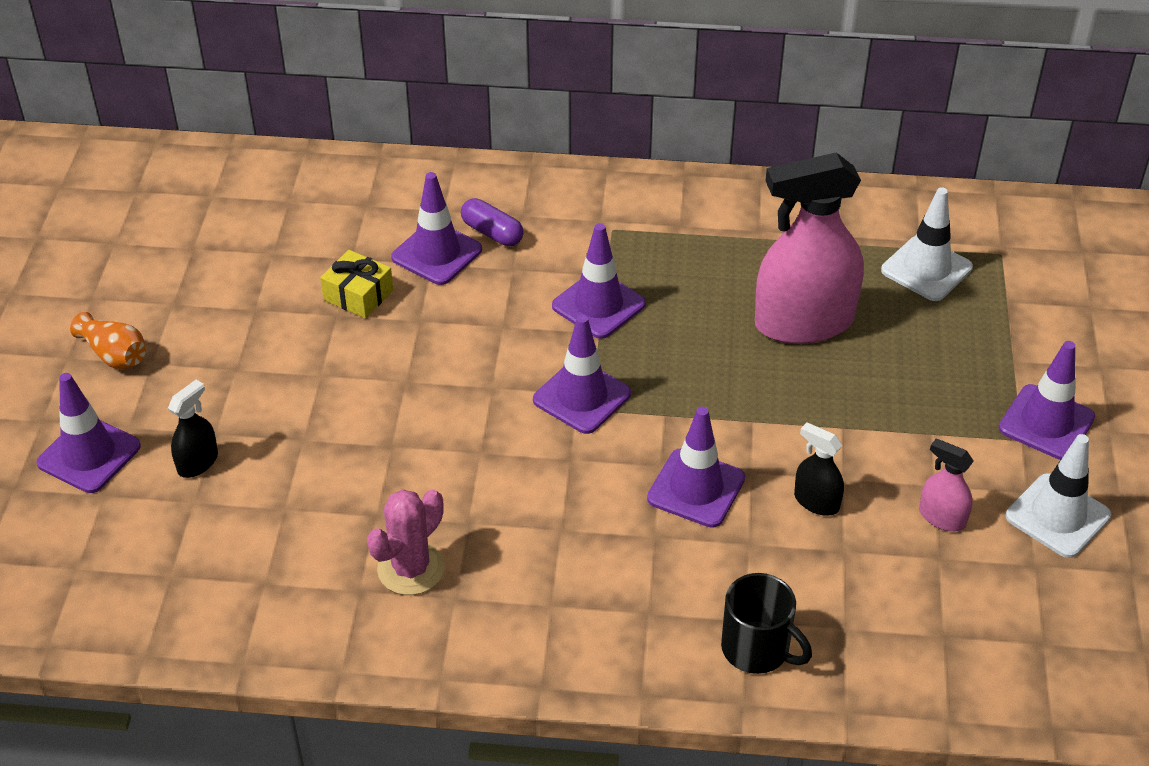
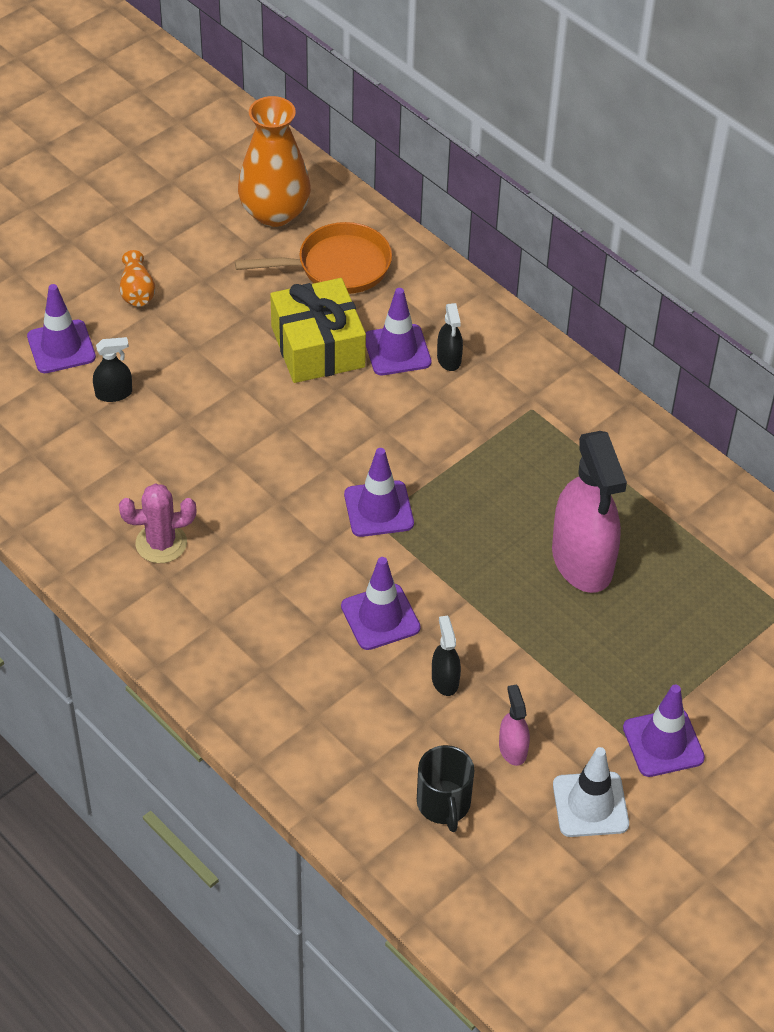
camera: 40 degrees right, 5 degrees up
(179, 206) = (274, 212): none -> orange vase
(296, 217) = (337, 266): none -> orange pan
(358, 295) = (318, 347): yellow gift -> yellow gift, size x1.89
(492, 233) = (449, 359): purple capsule -> black spray bottle
(598, 305) = (460, 455): purple traffic cone -> none
(757, 649) = (301, 738): black mug -> black mug (444, 804)
(804, 322) = (582, 560): pink spray bottle -> pink spray bottle turned 135 degrees counterclockwise
(926, 269) = (717, 583): white traffic cone -> none

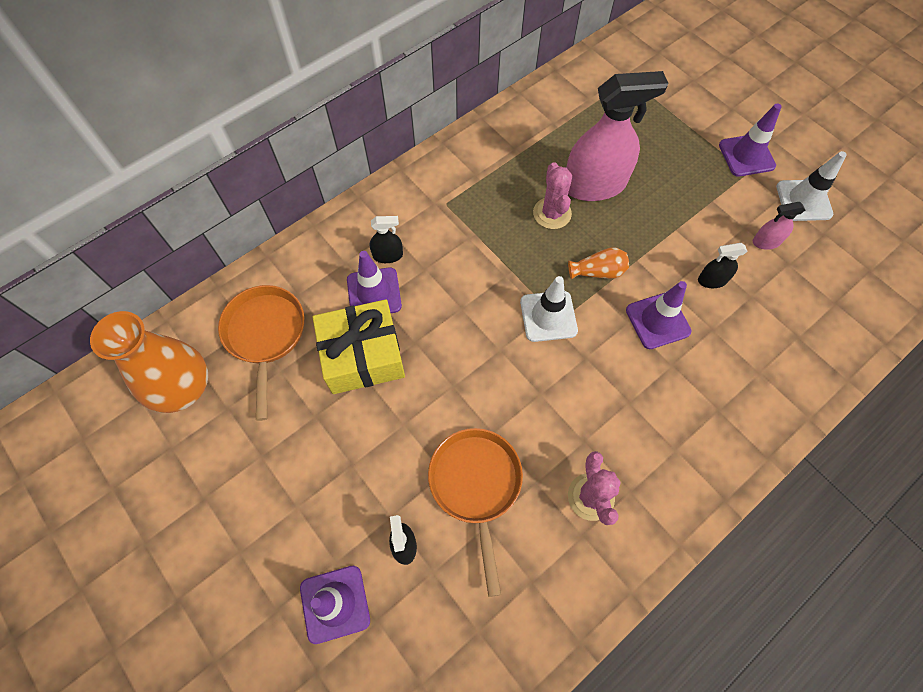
camera: 85 degrees left, 15 degrees up
(137, 291) = (266, 523): orange vase -> orange vase (598, 271)
(173, 447) = (476, 485): none -> orange pan
(378, 509) = (548, 316): purple traffic cone -> white traffic cone
(444, 804) = (821, 288): black mug -> none
(530, 514) = (552, 213): none -> pink cactus

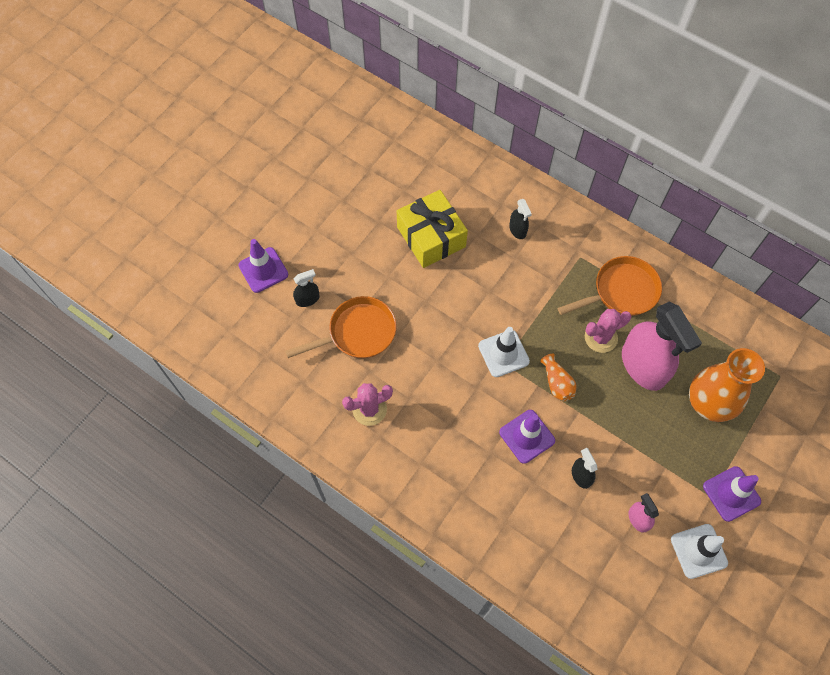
camera: 75 degrees right, 0 degrees up
(183, 387) = (376, 139): orange vase -> orange vase (710, 402)
(265, 335) = (427, 173): orange pan -> orange pan (621, 291)
(374, 293) = (483, 229): purple traffic cone -> none

